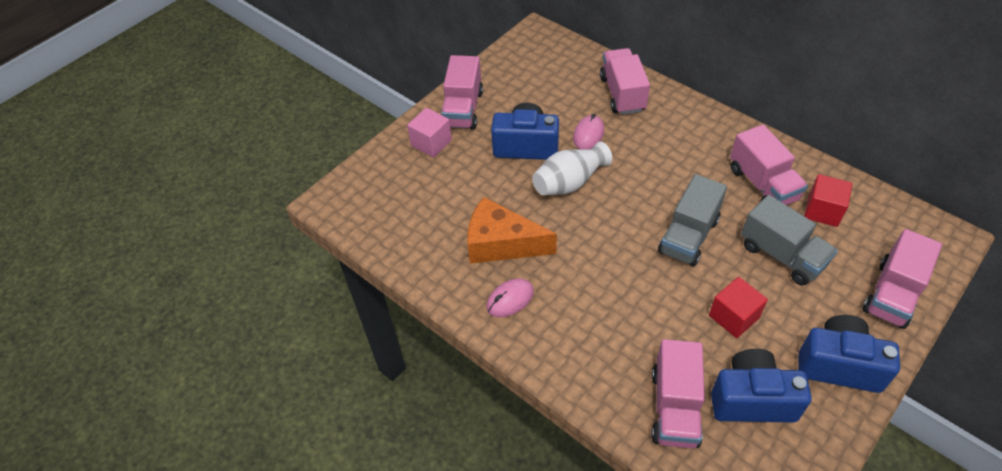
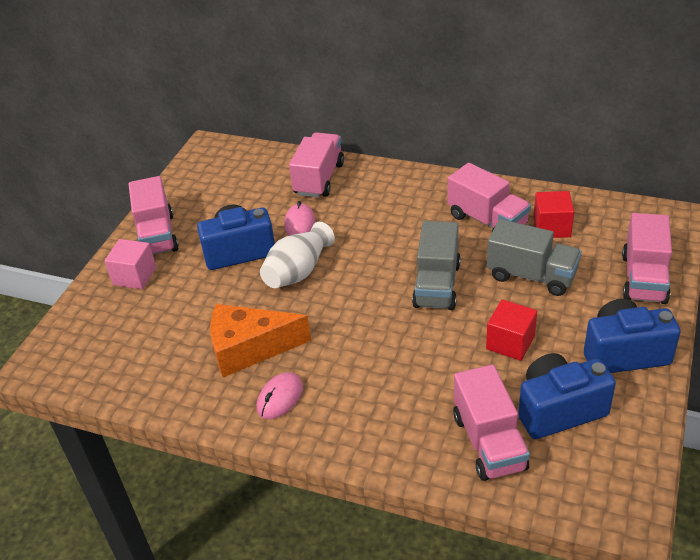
camera: 20 degrees left, 10 degrees down
(622, 94) = (319, 179): pink truck -> pink truck turned 45 degrees clockwise

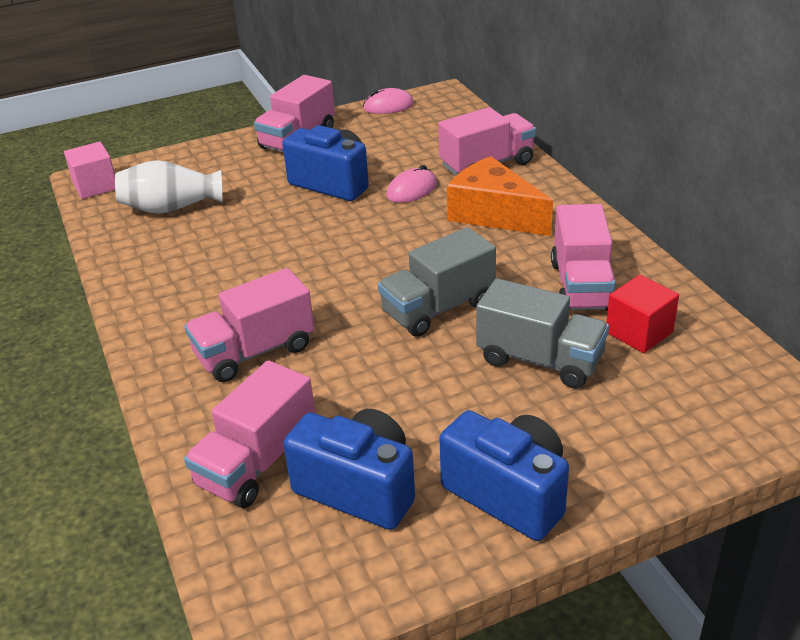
camera: 45 degrees right, 5 degrees down
(134, 276) = (237, 158): pink cube -> pink cube (95, 186)
(249, 348) = (220, 257): orange cheese -> orange cheese (493, 214)
(280, 398) = (179, 306): pink mouse -> pink mouse (388, 106)
(298, 272) = (348, 225): white vase -> white vase (171, 208)
(510, 342) = (418, 400): red cube -> none
(531, 275) = (540, 360): grey truck -> grey truck turned 45 degrees counterclockwise
(644, 278) = (658, 445): pink truck -> pink truck (255, 352)

